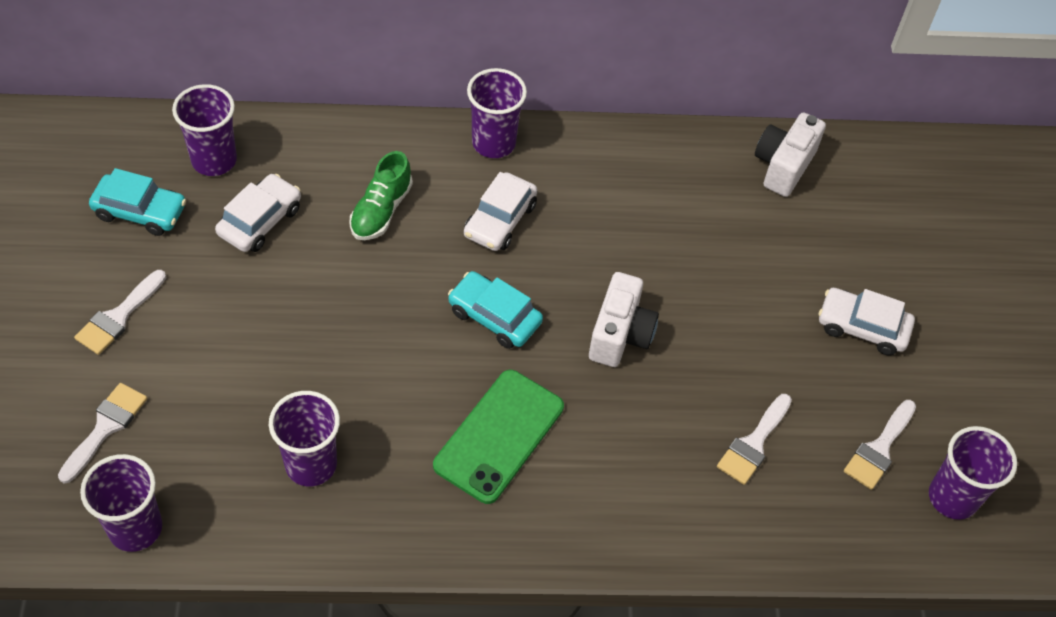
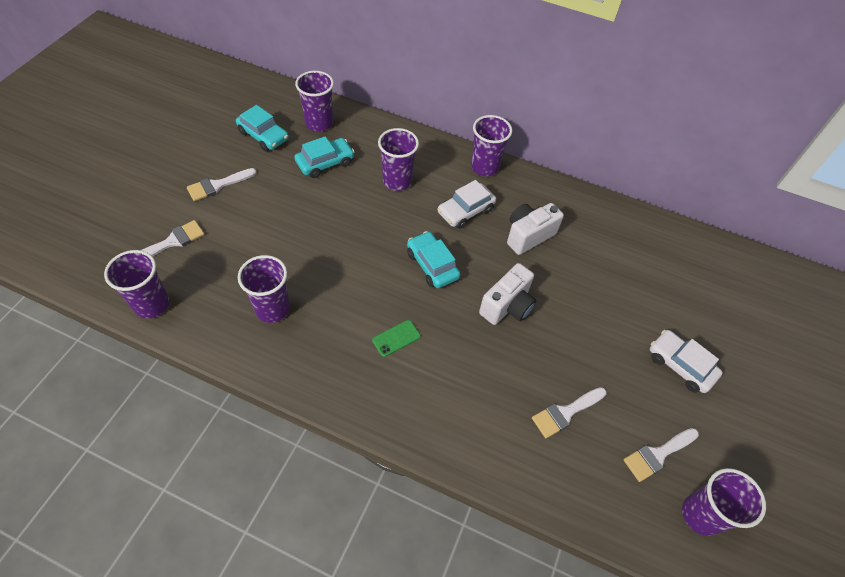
camera: 25 degrees right, 0 degrees up
(260, 221) = (325, 163): white car -> turquoise car
(381, 210) = (397, 181): green shoe -> purple cup
(499, 436) = (396, 338): green phone -> green phone, size x0.47
(783, 166) = (667, 243): white camera -> white camera (528, 235)

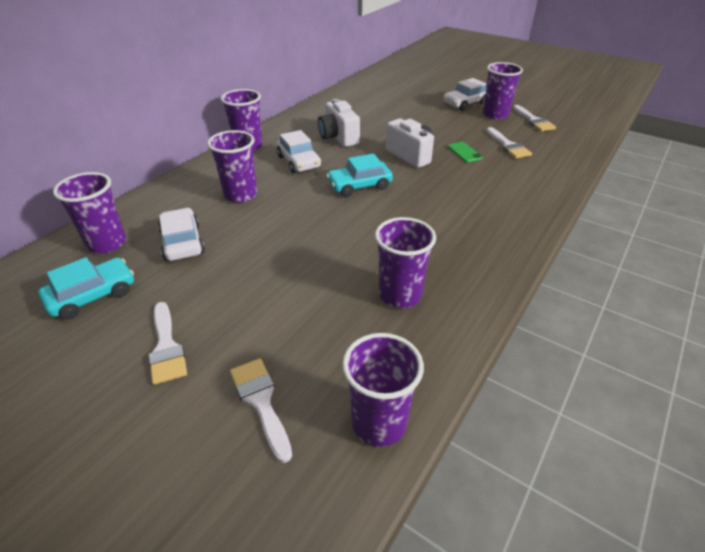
camera: 75 degrees left, 15 degrees down
(325, 163) = (182, 242): turquoise car -> white car
(396, 338) = (442, 213): green phone -> green phone (464, 152)
(701, 515) = (571, 115): purple cup -> purple cup (495, 115)

